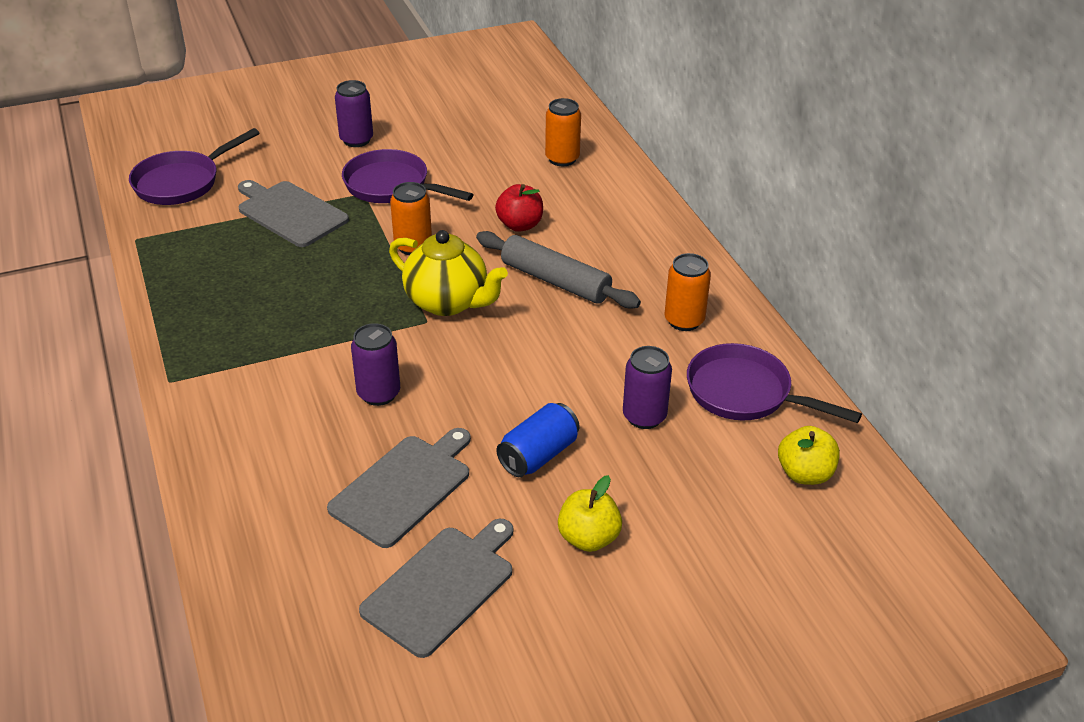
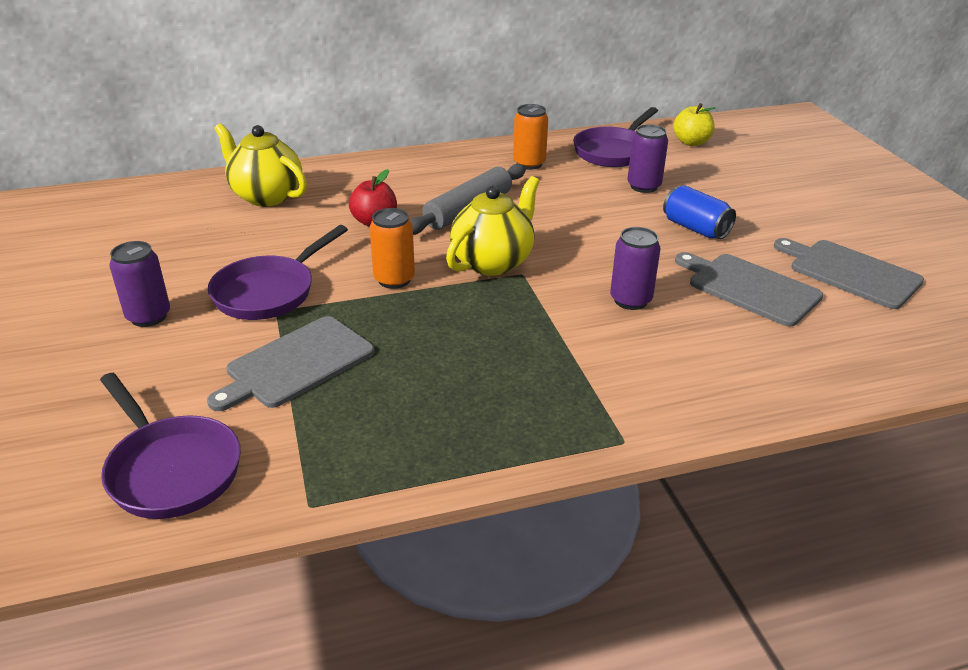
camera: 85 degrees left, 5 degrees down
(562, 159) = (266, 196): orange can -> yellow teapot
(588, 538) = (777, 214): yellow apple -> none

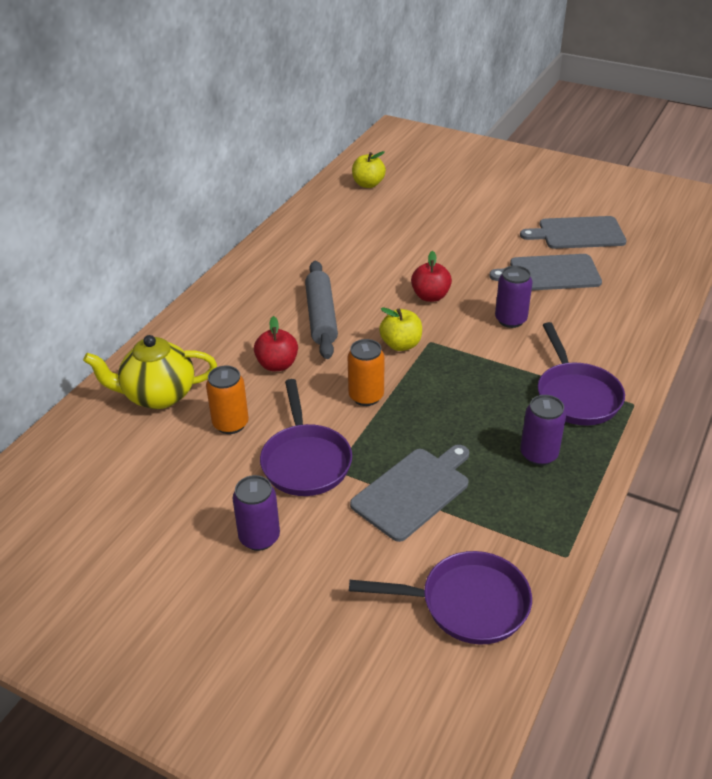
camera: 45 degrees left, 5 degrees up
(296, 364) = (413, 491): grey cutting board -> grey cutting board turned 135 degrees counterclockwise
(493, 262) = (401, 344): yellow teapot -> yellow apple
(529, 164) = (297, 257): orange can -> orange can (230, 424)
(588, 243) = (430, 296): none -> red apple
(613, 151) = (334, 217): purple pan -> purple pan (576, 395)
(644, 186) = (394, 235): purple can -> purple can (538, 454)
(695, 228) = (468, 249): blue can -> none

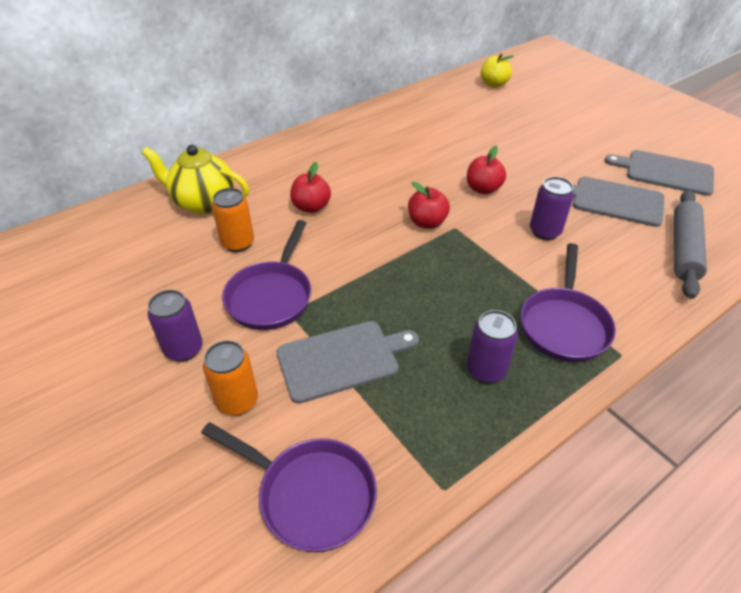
camera: 25 degrees right, 5 degrees up
(321, 317) = (376, 179): grey rolling pin -> grey rolling pin (683, 249)
(366, 396) = (364, 258): orange can -> orange can (237, 401)
(401, 344) = (427, 222): yellow apple -> red apple

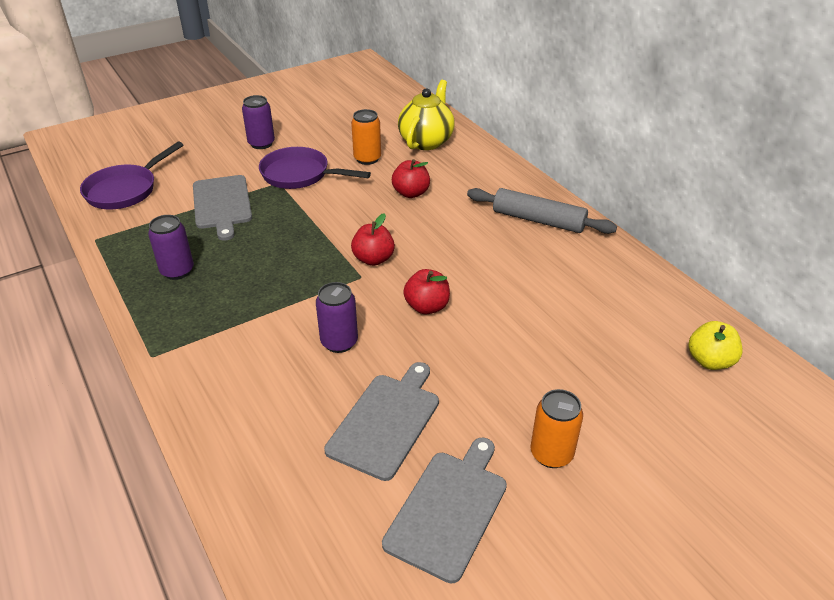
camera: 95 degrees right, 5 degrees down
(237, 401) = (208, 164): orange can -> orange can (551, 454)
(564, 325) = (203, 326): purple pan -> none
(683, 249) = (274, 463): grey rolling pin -> grey rolling pin (538, 220)

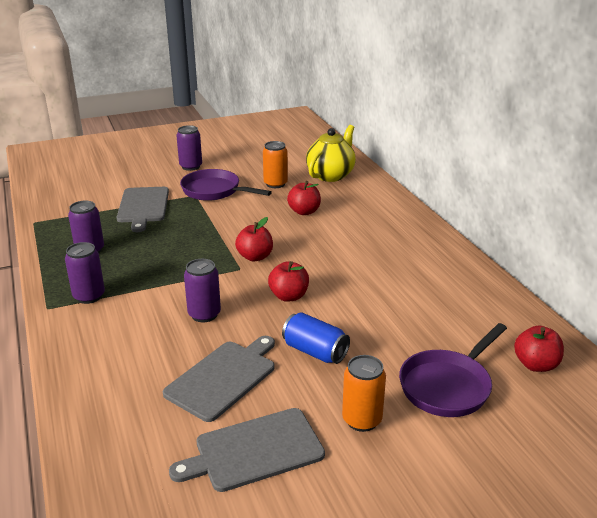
camera: 10 degrees right, 10 degrees down
(125, 190) = (70, 190): purple pan -> purple pan (448, 386)
(197, 334) = (89, 296): none -> purple can
(448, 509) = (254, 451): grey cutting board -> grey cutting board turned 150 degrees counterclockwise
(476, 375) = (315, 351): none -> blue can
(538, 220) = (410, 241): grey rolling pin -> none
(709, 361) = (535, 365): yellow apple -> red apple

